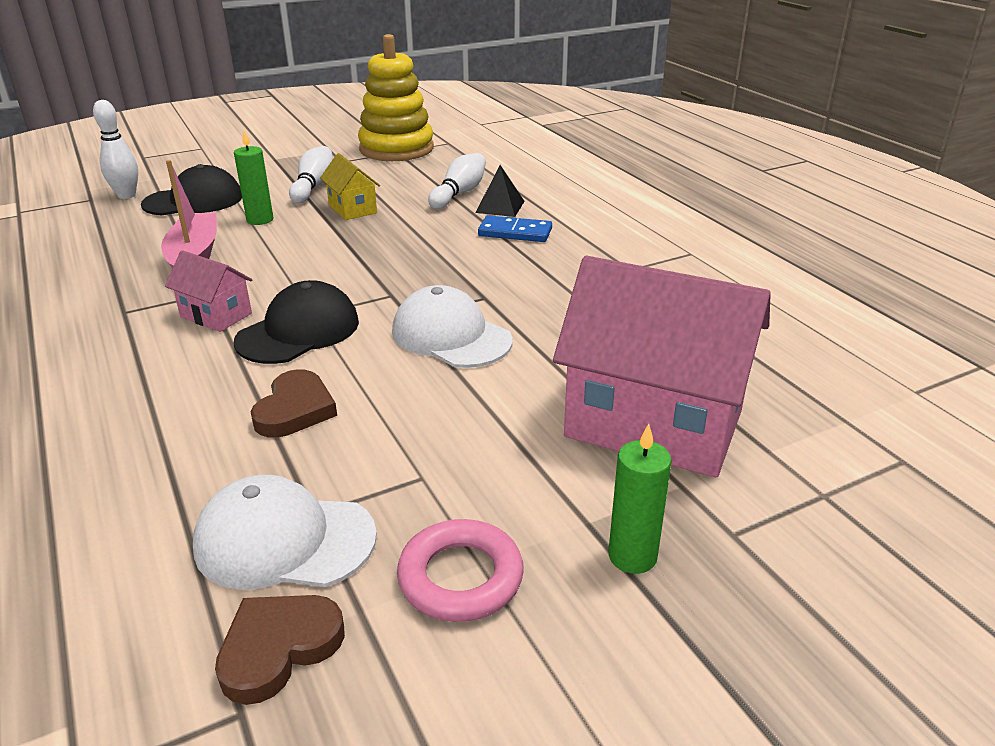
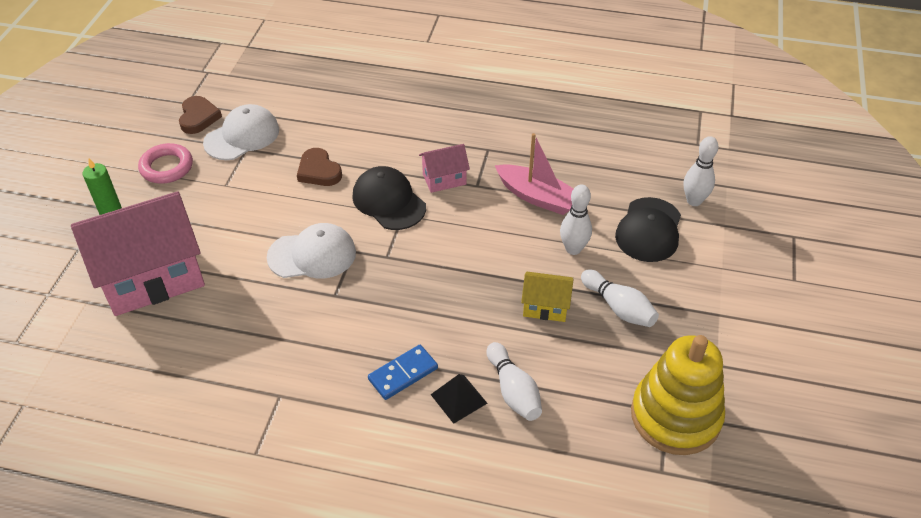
camera: 130 degrees right, 15 degrees up
(260, 220) = (573, 249): green candle -> white bowling pin
(299, 331) = (389, 201): black cap -> black cap turned 150 degrees clockwise

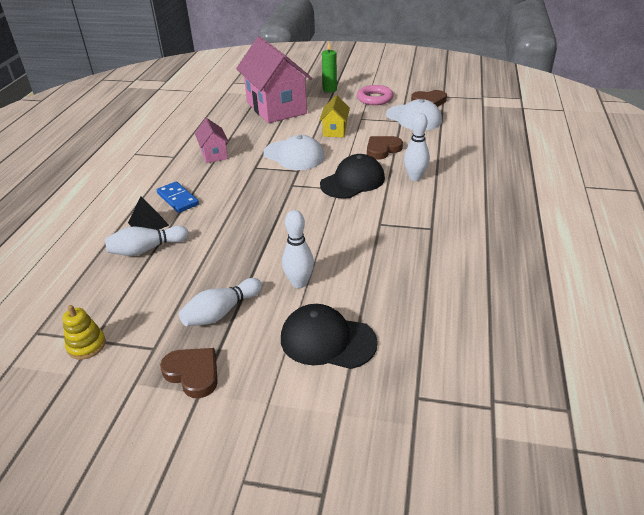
camera: 90 degrees right, 10 degrees down
(312, 255) = (294, 155): white cap -> white cap turned 45 degrees counterclockwise
(444, 179) = (384, 206): pink house -> pink house (214, 154)
(537, 197) = (369, 260): pink boat -> none
(545, 307) = (229, 265): yellow house -> yellow house (335, 130)
(675, 416) = (86, 345): yellow stacking toy -> yellow stacking toy, size x0.44
(694, 201) = (380, 385): white bowling pin -> white bowling pin (415, 177)
(699, 321) = (193, 373): none -> brown heart

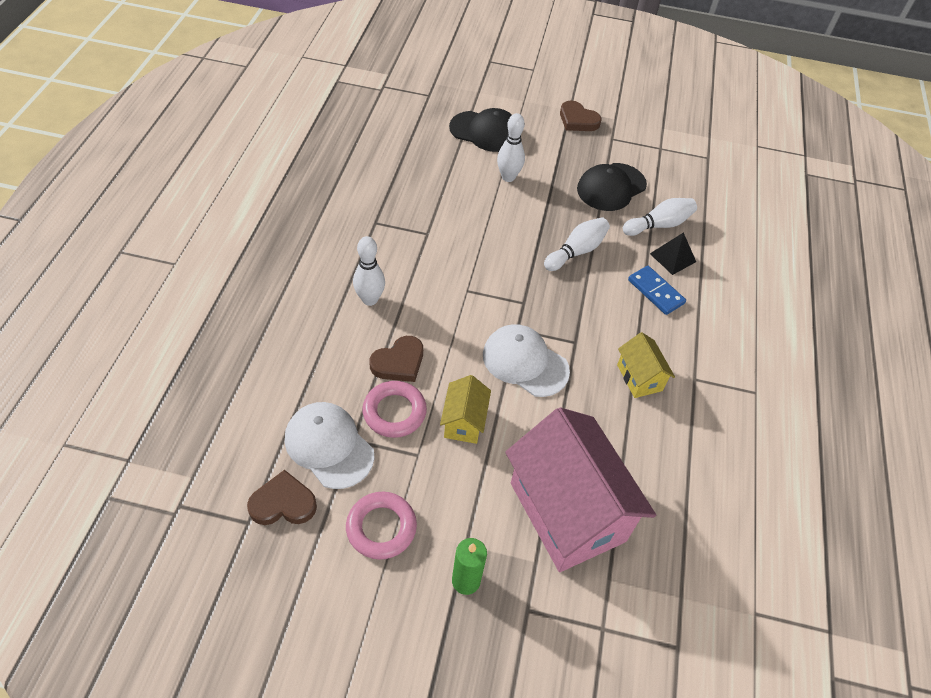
camera: 175 degrees right, 15 degrees up
(86, 345) = (663, 144): yellow stacking toy -> none
(214, 154) = (639, 377): pink house -> yellow house
(221, 312) = (569, 159): white bowling pin -> white bowling pin (576, 251)
(353, 181) = (448, 301): black cap -> black cap (611, 187)
(379, 131) = (394, 412): none -> pink ring

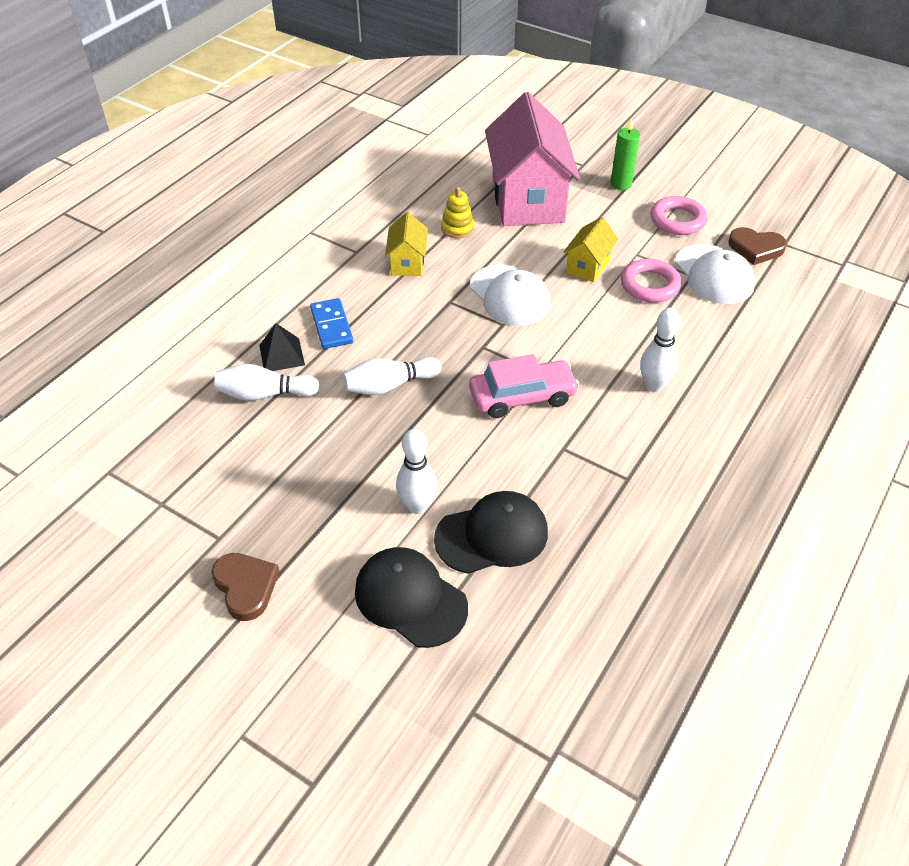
camera: 155 degrees left, 5 degrees down
(399, 362) = (636, 321): brown heart -> none
(472, 265) = (522, 397): none -> pink car
(611, 187) = (284, 457): black cap -> black cap (492, 535)
(619, 439) = (457, 228): none -> yellow stacking toy

